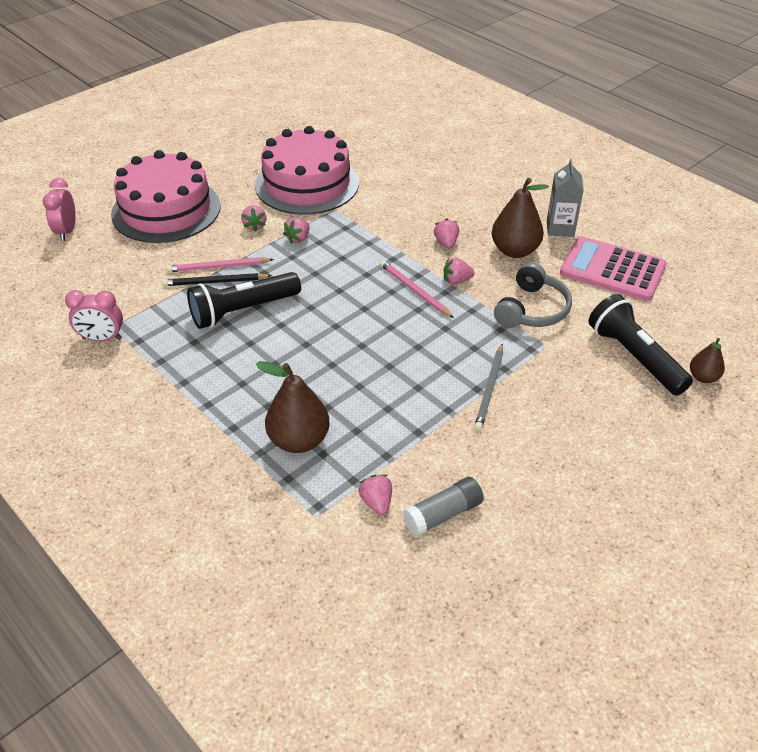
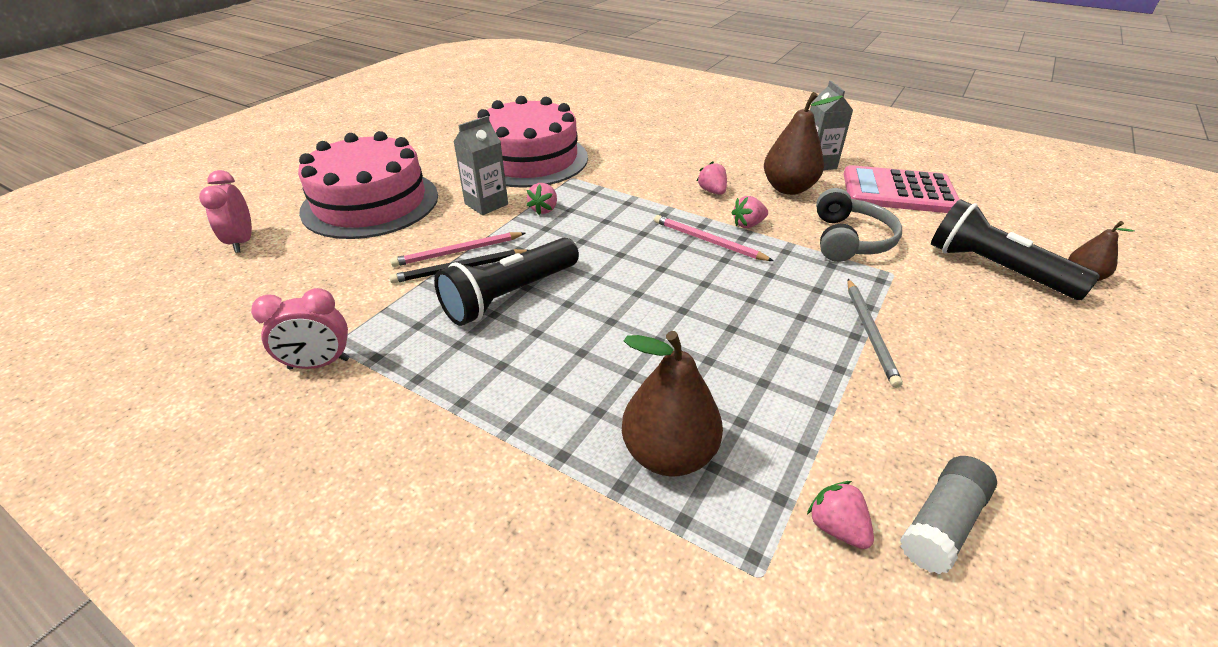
camera: 15 degrees left, 5 degrees down
(254, 226) = (486, 204): pink strawberry -> grey carton

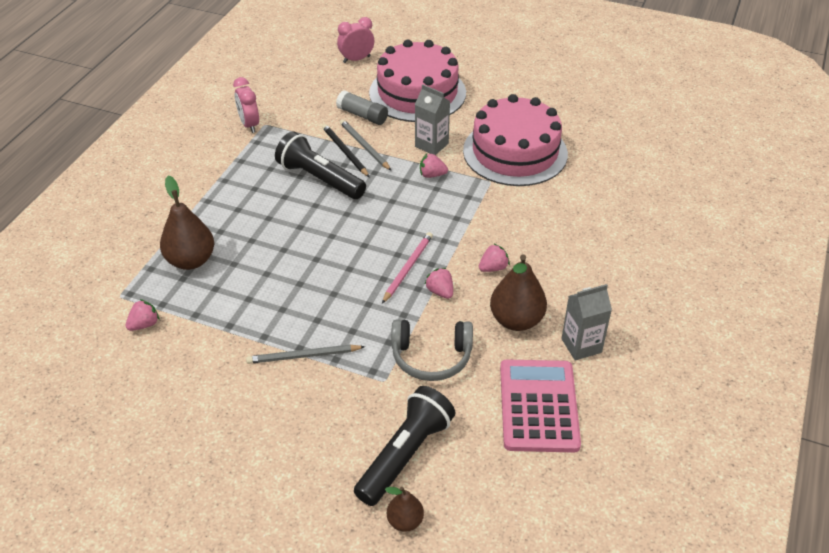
camera: 80 degrees right, 5 degrees up
(458, 252) = (364, 146): pink pencil -> grey pencil
(941, 523) = (145, 367): grey glue stick -> grey glue stick (362, 115)

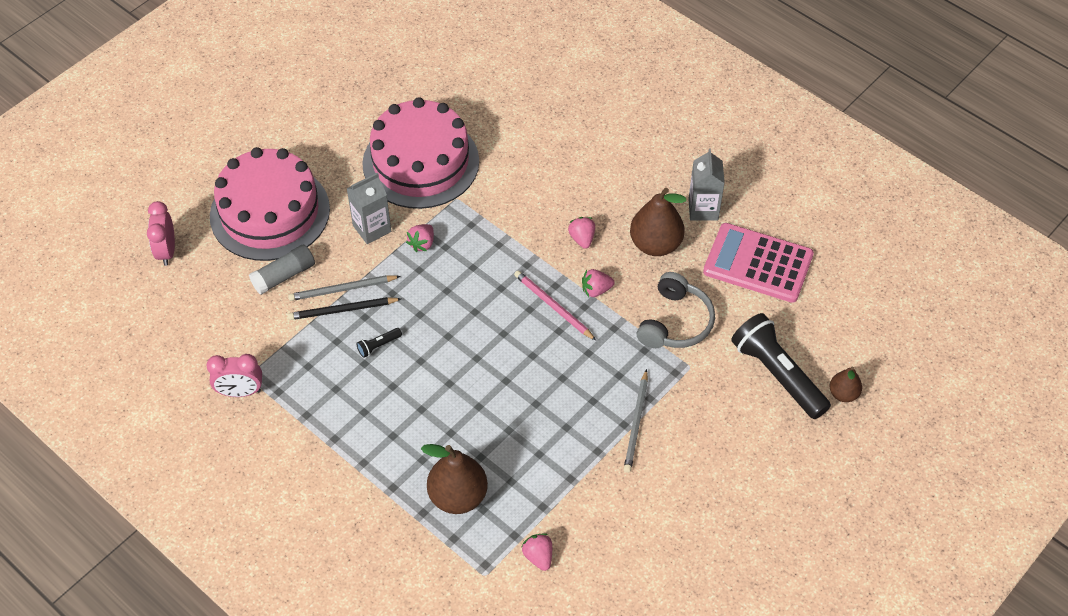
camera: 70 degrees left, 10 degrees up
(319, 179) = (378, 346): black flashlight -> black flashlight, size x0.40

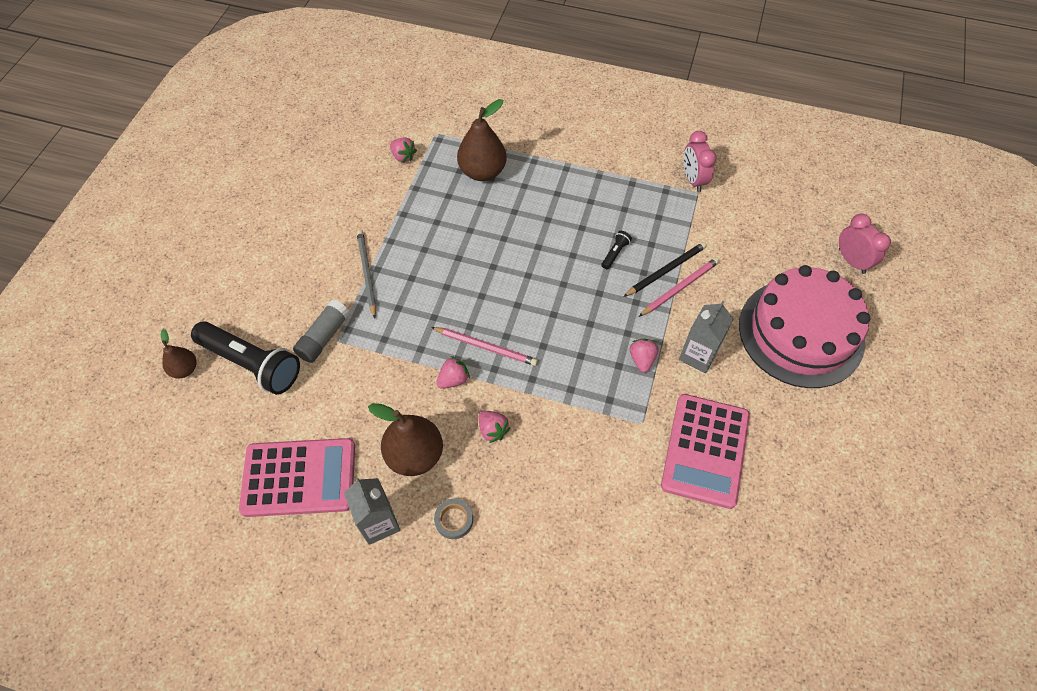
camera: 155 degrees right, 5 degrees up
(240, 392) = (693, 180): pink clock -> pink clock turned 75 degrees counterclockwise
(284, 276) = (738, 279): grey glue stick -> grey glue stick (324, 337)
(342, 289) = (680, 288): grey pencil -> pink pencil
(421, 162) = (705, 450): pink cake -> pink calculator
(643, 190) = (454, 520): none -> grey tape
(675, 322) = (364, 377): grey headphones -> none

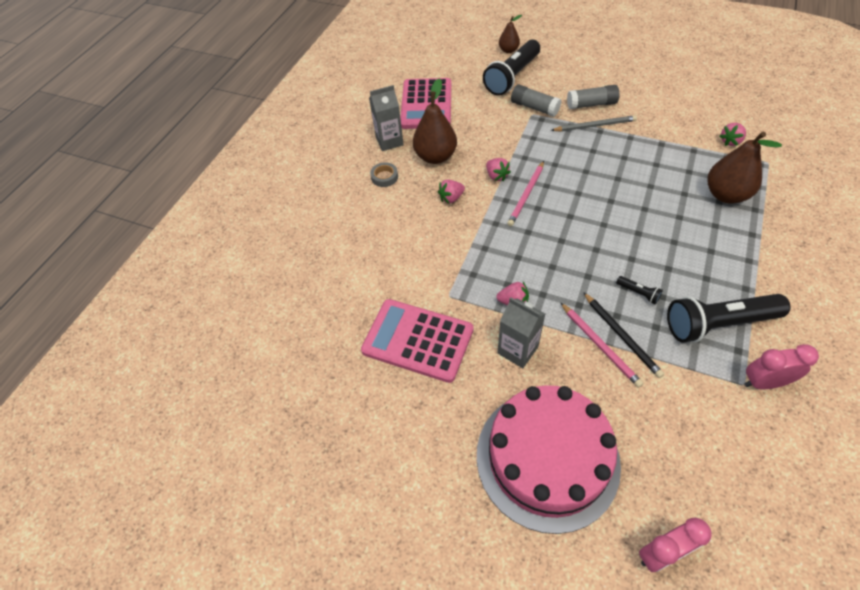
camera: 100 degrees right, 5 degrees down
(325, 274) = (591, 104): none -> grey glue stick
(640, 200) = (718, 324): none -> black flashlight

